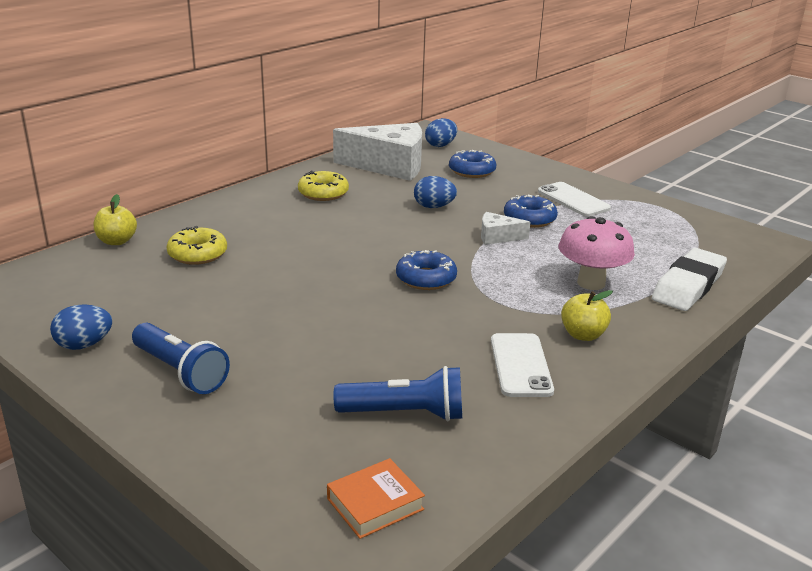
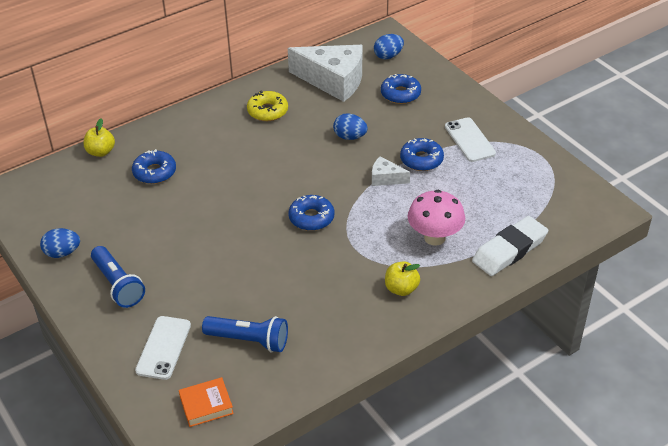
camera: 15 degrees right, 15 degrees up
(197, 254) = (154, 172): yellow donut -> blue donut
(520, 365) = (343, 310): white phone -> white phone (163, 348)

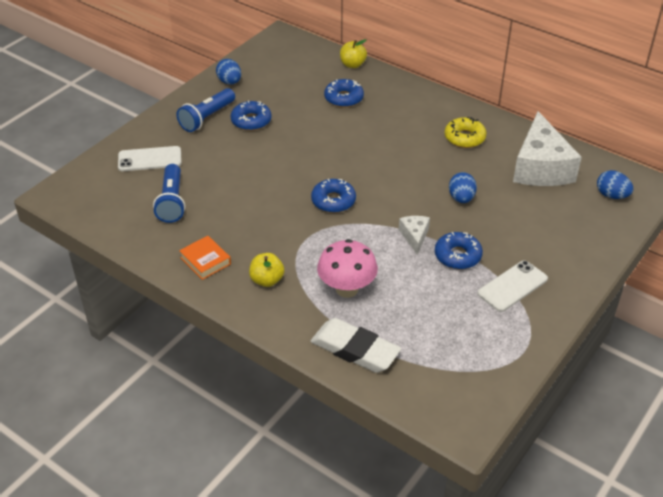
camera: 70 degrees right, 0 degrees up
(206, 405) = (98, 197): orange book -> orange book (205, 261)
(400, 94) = (553, 218): blue donut -> blue donut (251, 121)

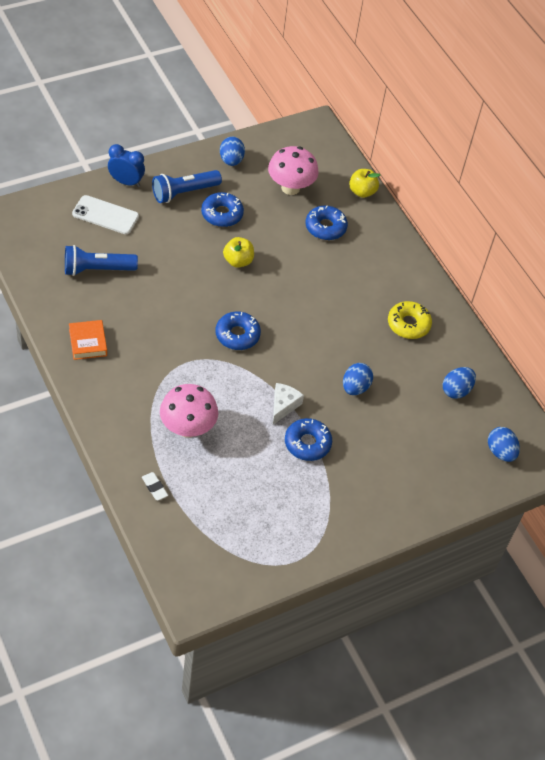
camera: 20 degrees right, 10 degrees up
(150, 129) = (126, 182): none -> blue clock
(172, 202) = (97, 269): blue flashlight -> blue flashlight turned 60 degrees clockwise
(267, 280) = (126, 386): yellow apple -> yellow apple (238, 261)
(293, 82) = (290, 188): none -> pink mushroom
(355, 350) = (154, 487): white eraser -> white eraser, size x0.41
(512, 286) = (333, 496): white phone -> none
(540, 167) = (456, 390): white cheese -> blue egg

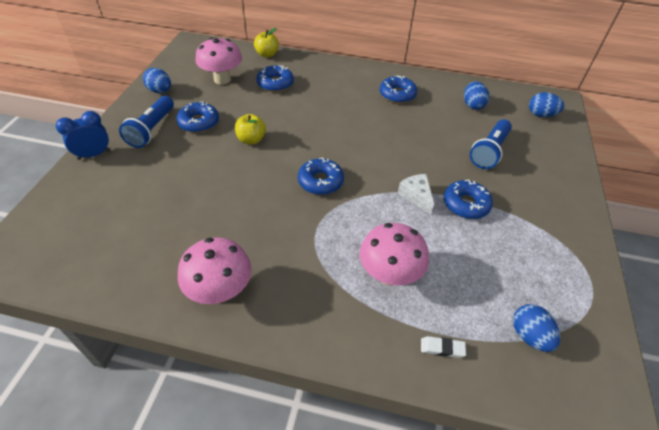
camera: 45 degrees left, 5 degrees down
(88, 342) = (220, 291): orange book -> pink mushroom
(97, 269) = (151, 230): blue flashlight -> blue flashlight (489, 151)
(105, 215) = (105, 187): white phone -> none
(355, 387) = (431, 148): blue egg -> blue egg (529, 336)
(408, 324) = (397, 95): yellow donut -> blue donut

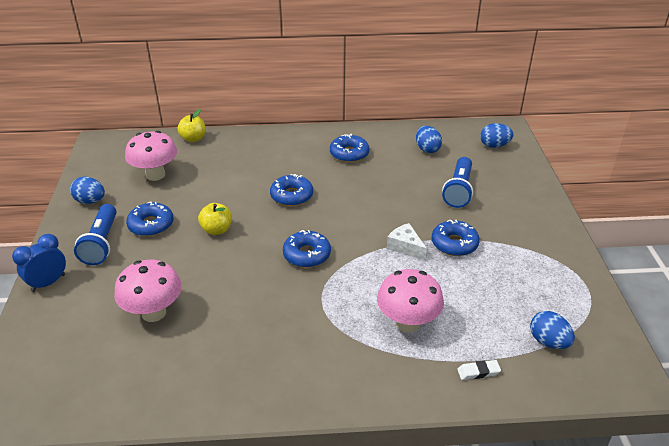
camera: 15 degrees left, 10 degrees down
(220, 291) = (251, 378): pink mushroom -> pink mushroom (154, 313)
(275, 84) = (216, 168): blue donut -> blue donut (291, 196)

